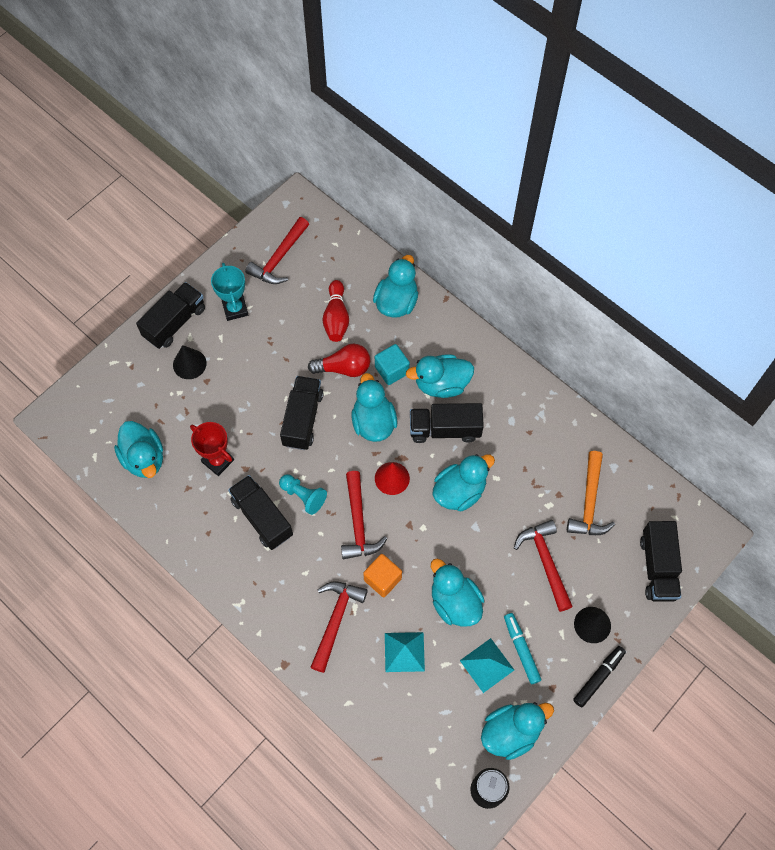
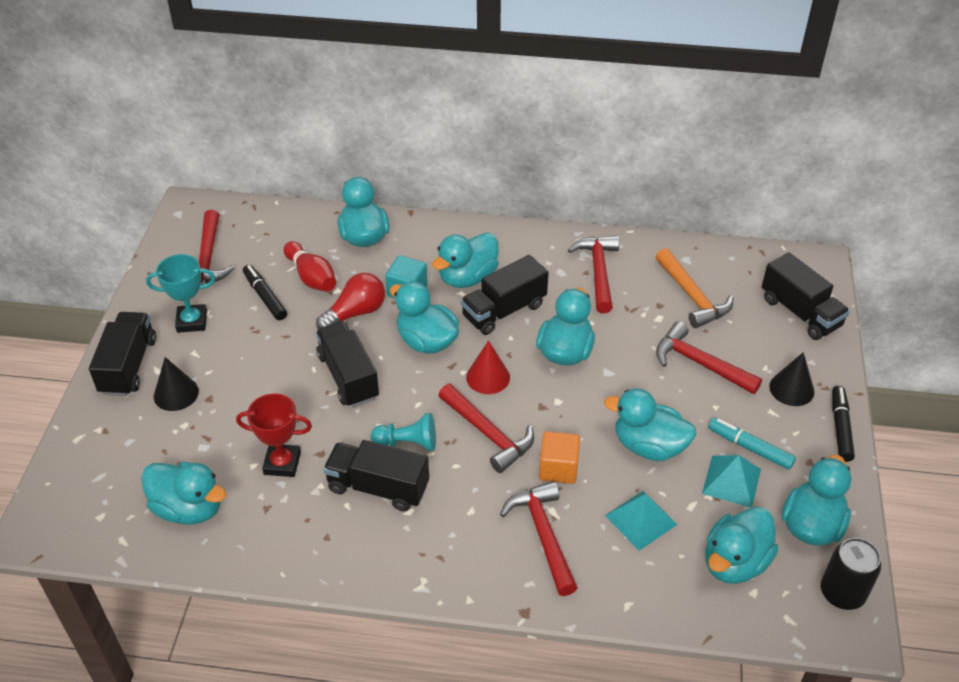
camera: 35 degrees left, 20 degrees down
(235, 309) = (192, 321): turquoise trophy -> turquoise trophy turned 45 degrees counterclockwise
(294, 316) = (265, 297): none -> black marker
(438, 722) = (734, 562): none -> turquoise duck
(538, 437) = (598, 272): none -> red hammer

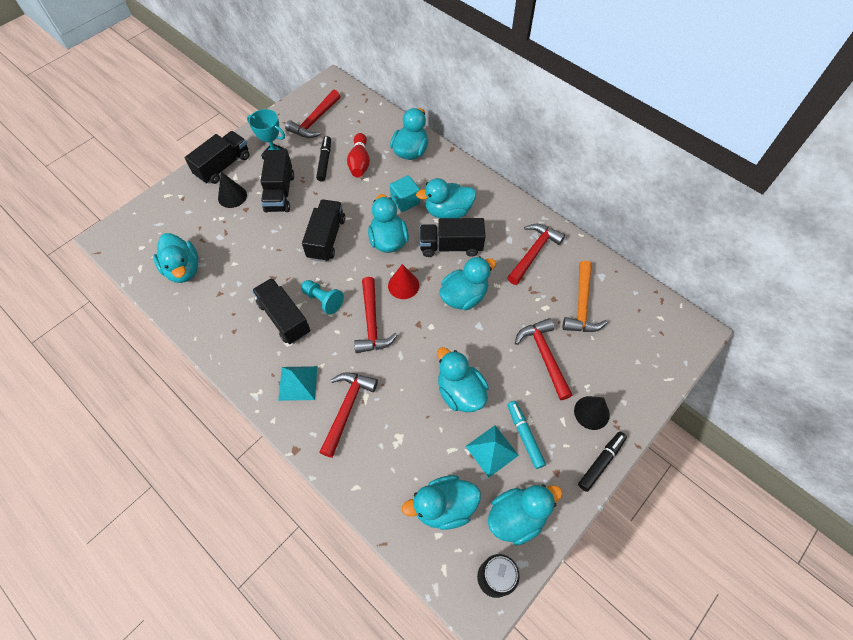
camera: 35 degrees right, 15 degrees up
(282, 463) = (249, 271): red trophy -> none
(355, 313) = (364, 199): red light bulb -> none
(558, 468) = (392, 371): orange cube -> none
(641, 520) = (412, 438): turquoise pyramid -> turquoise pyramid (298, 383)
(800, 312) = (649, 361): black truck -> black truck (280, 193)

